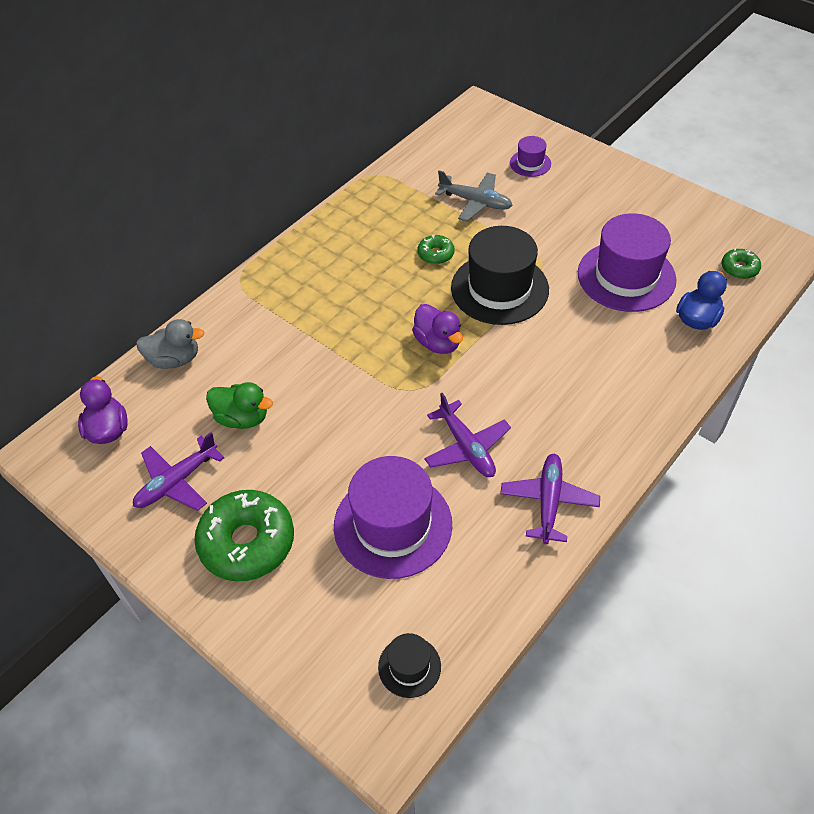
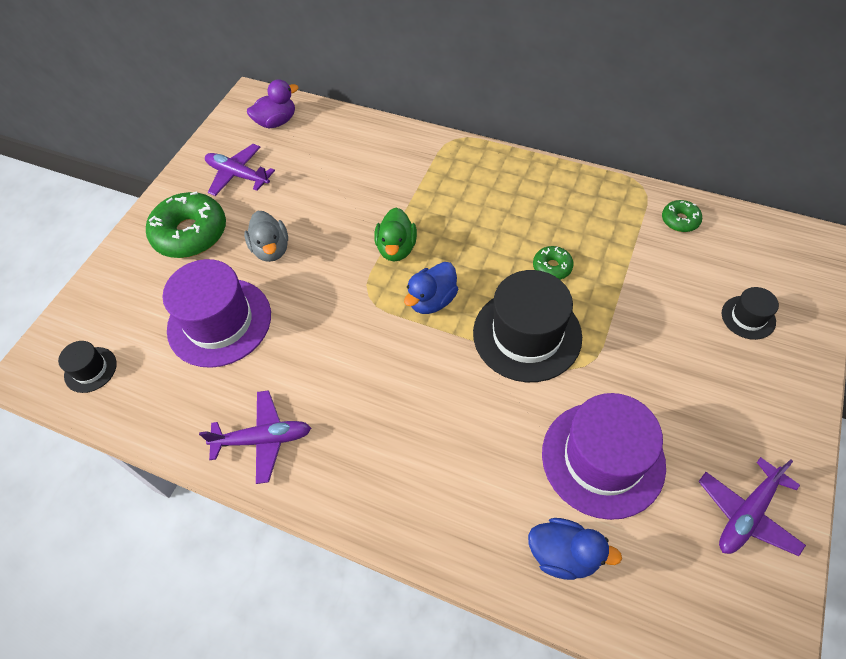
camera: 75 degrees right, 5 degrees up
(174, 359) = (353, 132): grey duck -> grey duck (271, 249)
(242, 418) = (306, 191): green duck -> green duck (396, 248)
(438, 343) = (432, 300): purple duck -> blue duck
(466, 447) = (312, 356): purple plane -> purple plane (746, 514)
(475, 202) = (649, 281): grey plane -> none
(530, 163) = (748, 317): purple hat -> black hat
(739, 268) = (683, 601): green donut -> green donut (680, 220)

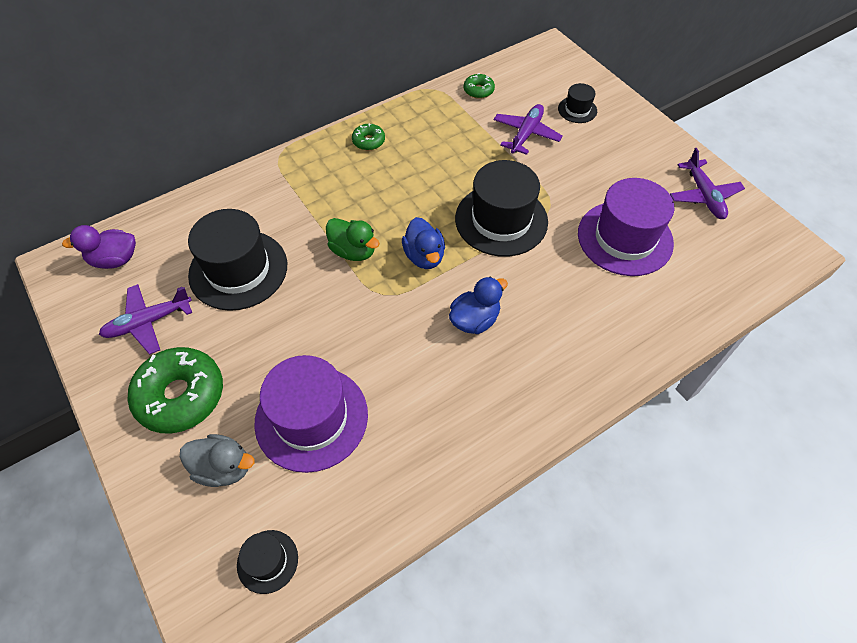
camera: 60 degrees left, 0 degrees up
(263, 439) = (462, 438): purple plane -> purple plane (526, 134)
(271, 249) = (267, 338): grey duck -> grey duck (223, 468)
(276, 122) = (115, 260): purple duck -> purple duck turned 105 degrees counterclockwise
(320, 191) = (238, 270): none -> black hat
(552, 267) = (457, 173): green donut -> green donut (368, 141)
(564, 554) = (677, 298): blue duck -> blue duck (474, 320)

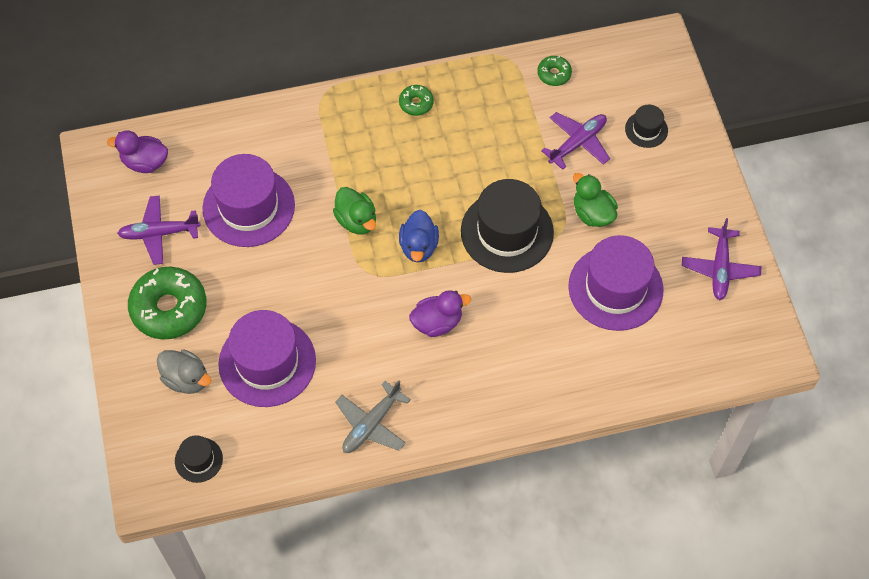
camera: 20 degrees right, 5 degrees up
(238, 270) = (248, 207): black hat -> purple hat
(453, 447) = (371, 424): none -> grey plane
(474, 320) = (437, 322): blue duck -> purple duck
(569, 184) = (592, 213): none -> green duck

